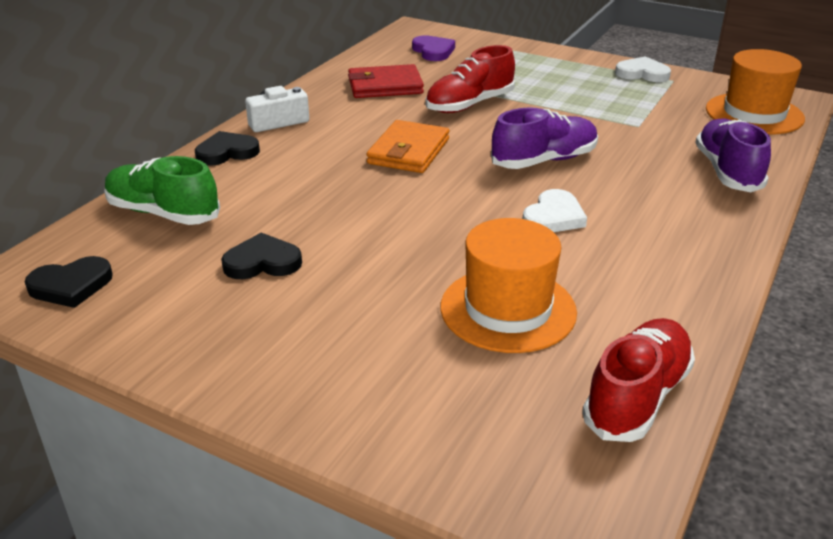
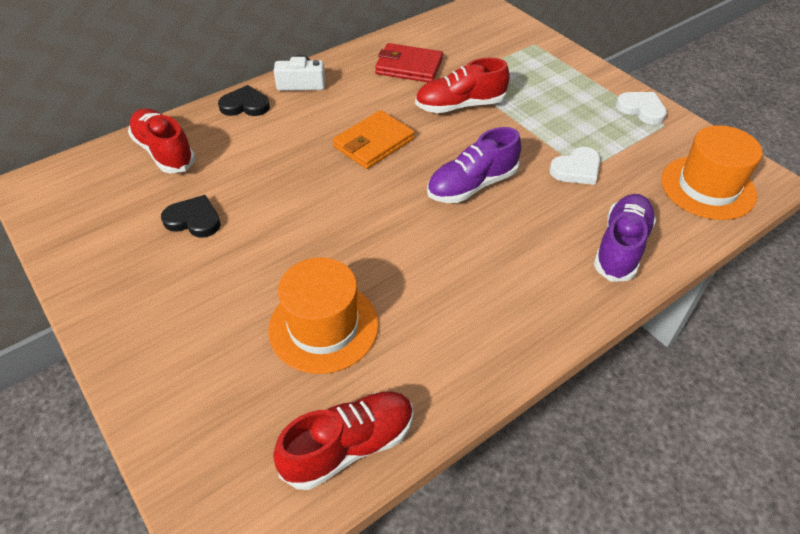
camera: 25 degrees right, 15 degrees up
(71, 286) = (68, 199): black heart -> none
(163, 213) = (164, 152): green shoe -> red shoe
(433, 51) = (477, 37): purple heart -> none
(544, 161) = (472, 185): purple shoe -> purple shoe turned 150 degrees clockwise
(553, 217) = (431, 247): white heart -> white heart (576, 169)

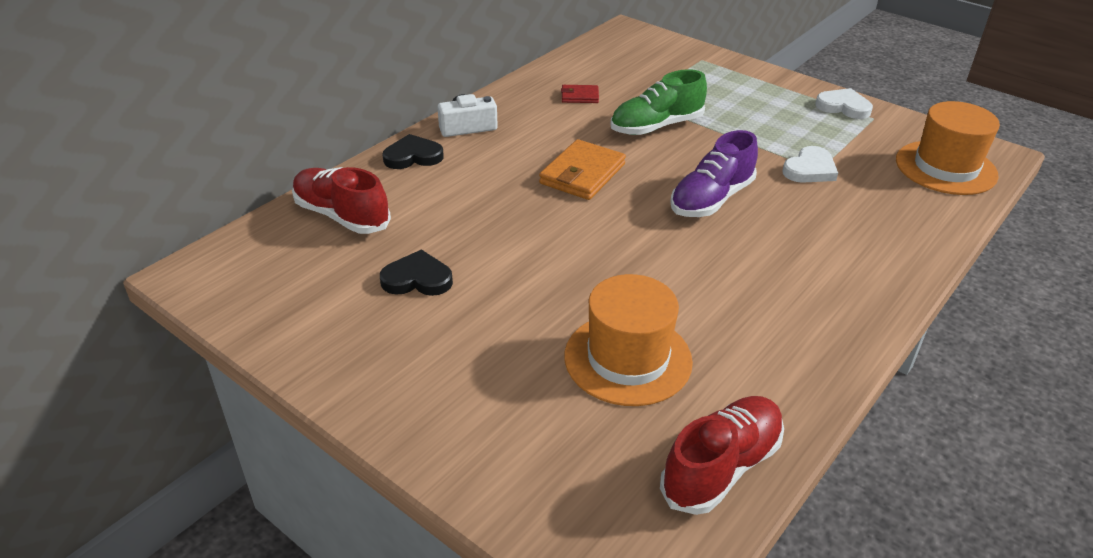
camera: 15 degrees left, 10 degrees down
(409, 67) = (580, 96): red wallet -> red wallet, size x0.54
(460, 105) = (656, 126): red shoe -> green shoe
(621, 247) = (893, 233): purple shoe -> none

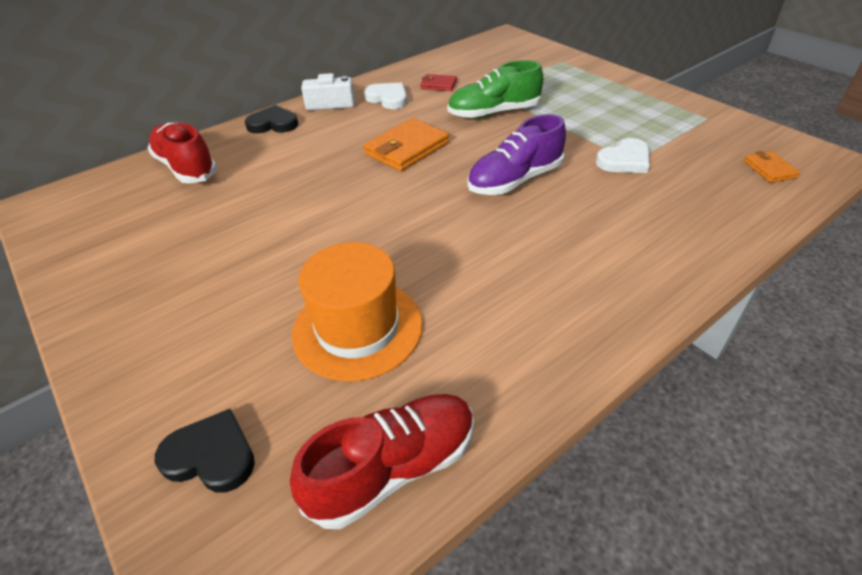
camera: 15 degrees right, 5 degrees up
(417, 279) = (212, 227): black heart -> black heart (211, 455)
(843, 107) = (680, 106): white heart -> white heart (388, 98)
(945, 168) = (769, 169): orange hat -> orange wallet

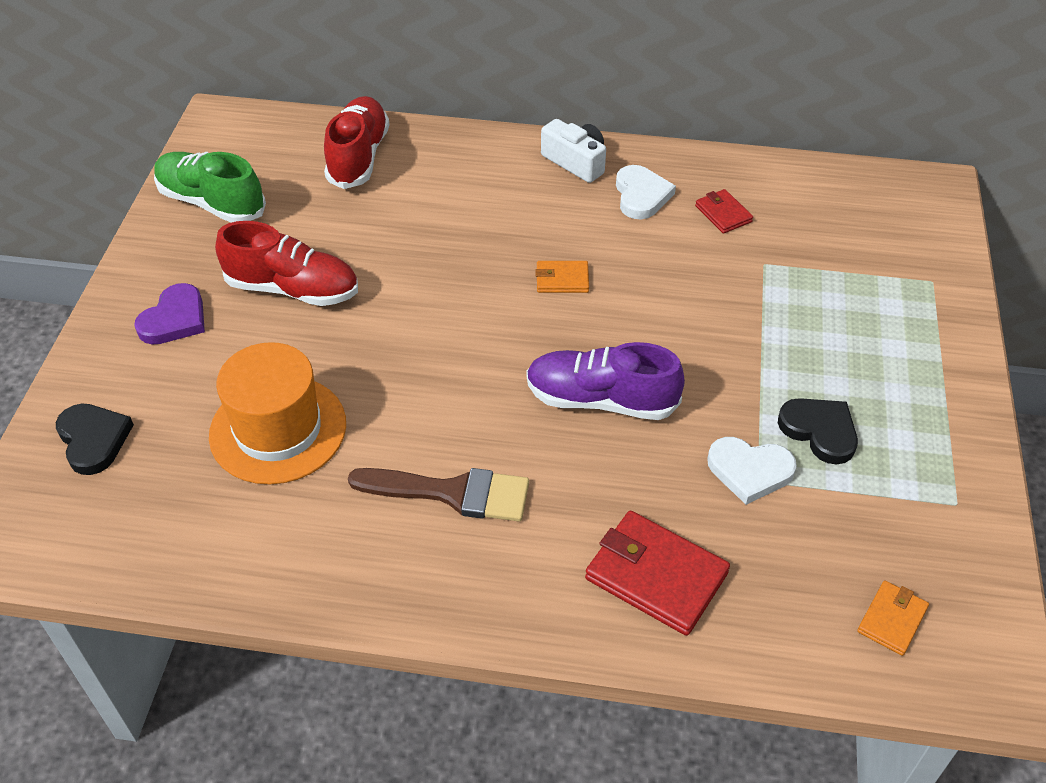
camera: 45 degrees right, 5 degrees up
(169, 328) = (174, 319): none -> purple heart
(273, 124) = (489, 152): black heart -> black heart (819, 431)
(393, 468) = (167, 548): red shoe -> red shoe (293, 289)
(407, 148) = (562, 279): orange wallet -> orange wallet, size x0.54
(493, 113) = (718, 300): green shoe -> green shoe (211, 203)
(519, 273) = (452, 493): none -> brown brush
(671, 227) = (656, 576): none -> red wallet

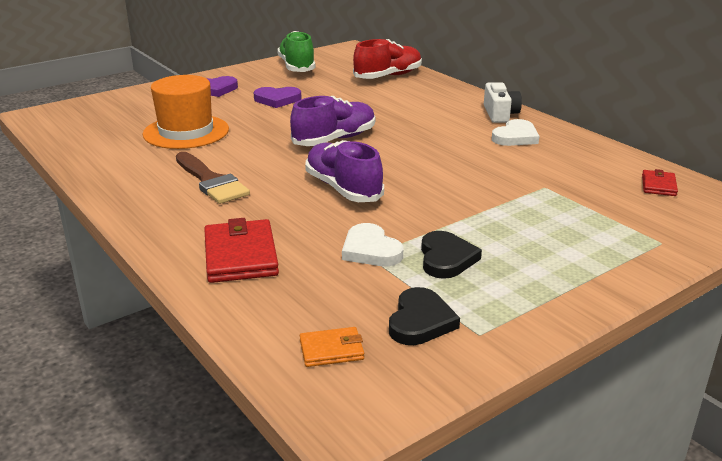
camera: 45 degrees right, 20 degrees down
(93, 440) = (120, 105): black heart -> black heart (420, 321)
(293, 289) = (277, 99): red shoe -> purple heart
(474, 322) = (334, 139): none -> purple shoe
(562, 279) = (409, 145): orange wallet -> none
(723, 214) = (555, 161): red wallet -> red wallet (658, 185)

